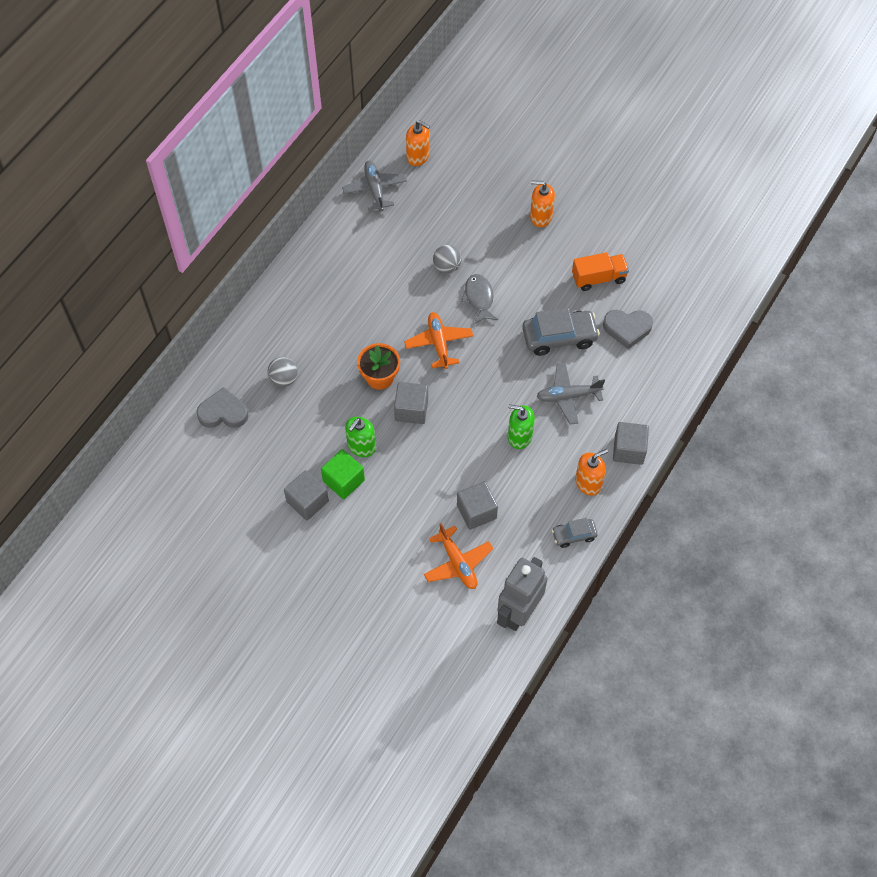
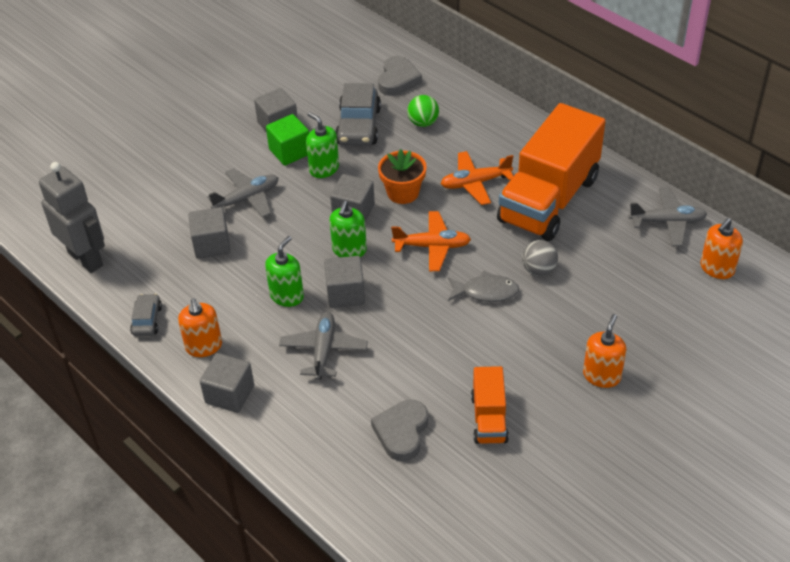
camera: 105 degrees right, 15 degrees down
(283, 379) = (423, 123): grey ball -> green ball
(366, 270) = (548, 200): none -> orange truck
(413, 499) = (247, 199): none -> grey plane
(457, 403) = (349, 250): none -> green soap dispenser
(457, 563) = (162, 221): orange plane -> orange plane (475, 183)
(506, 394) = (345, 293): none -> grey cube
(559, 337) = (409, 358): grey car -> grey car (358, 126)

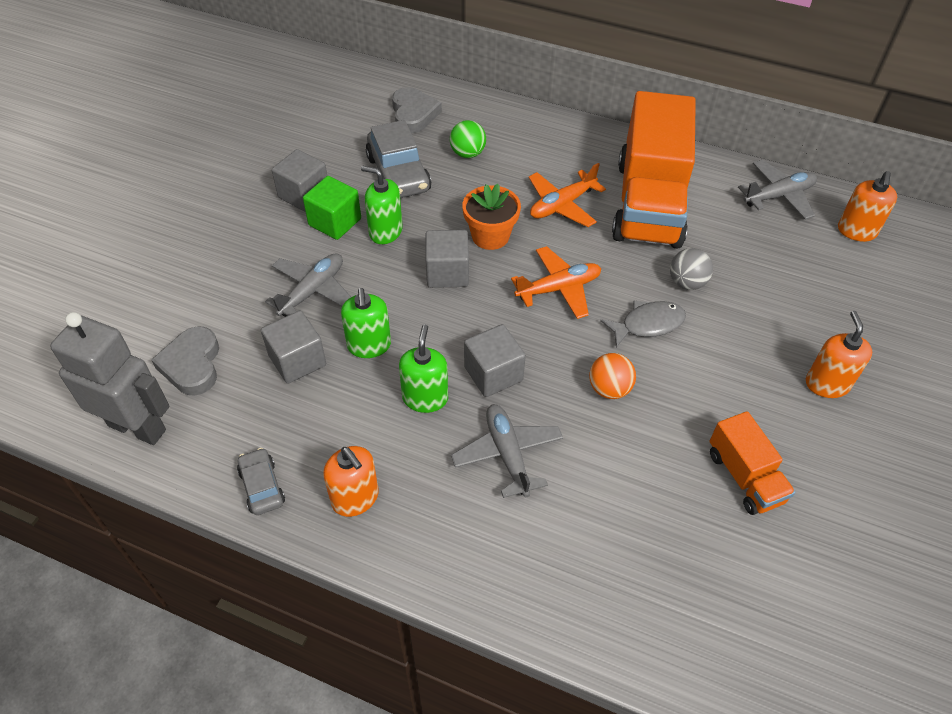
camera: 25 degrees left, 5 degrees up
(229, 394) = (422, 553): grey cube -> none
(349, 250) = (468, 319): green soap dispenser -> green soap dispenser (369, 345)
(402, 432) = (659, 530): grey heart -> grey heart (192, 365)
(426, 329) = (609, 389): none -> orange ball

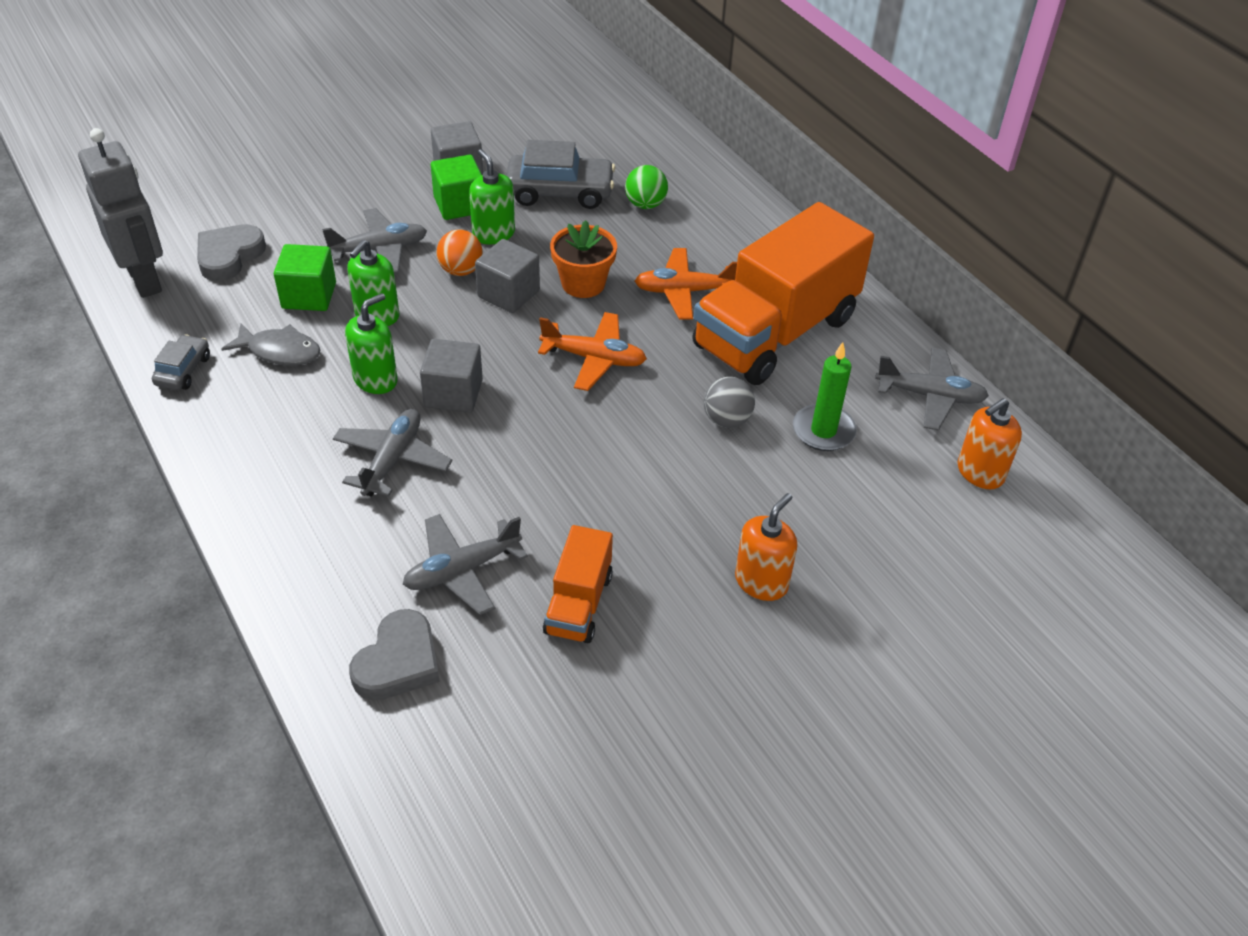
camera: 35 degrees right, 5 degrees down
(297, 360) = (309, 295): grey cube -> green cube
(355, 498) = (239, 419): orange soap dispenser -> none
(398, 174) = (560, 192): grey car -> grey car turned 105 degrees counterclockwise
(414, 114) = (634, 147): grey heart -> grey heart (398, 662)
(609, 389) = (541, 463): orange ball -> orange ball (461, 270)
(647, 506) = (462, 570): none -> grey plane
(648, 324) = (643, 432): grey fish -> grey fish (280, 351)
(748, 256) = (823, 431): none -> green candle

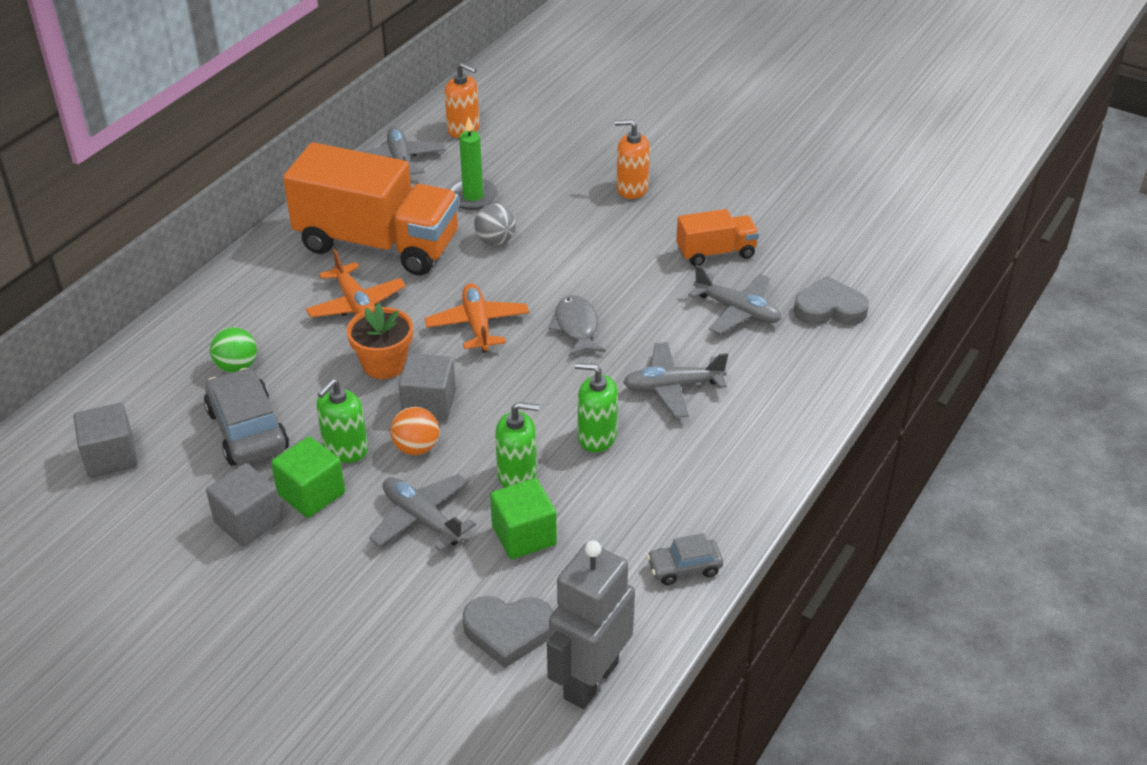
camera: 115 degrees left, 5 degrees down
(280, 351) = (610, 515): grey fish -> grey fish (576, 327)
(453, 393) = (577, 385): grey cube -> grey cube (111, 457)

